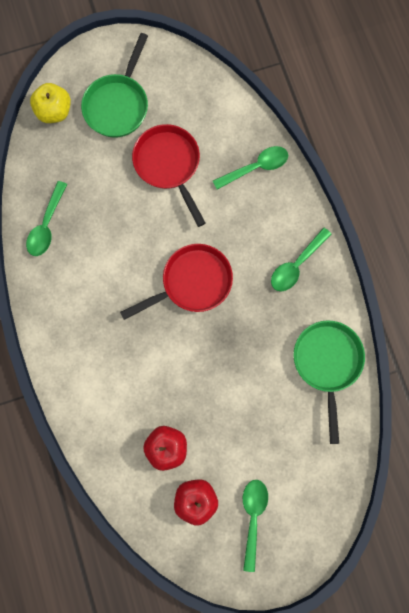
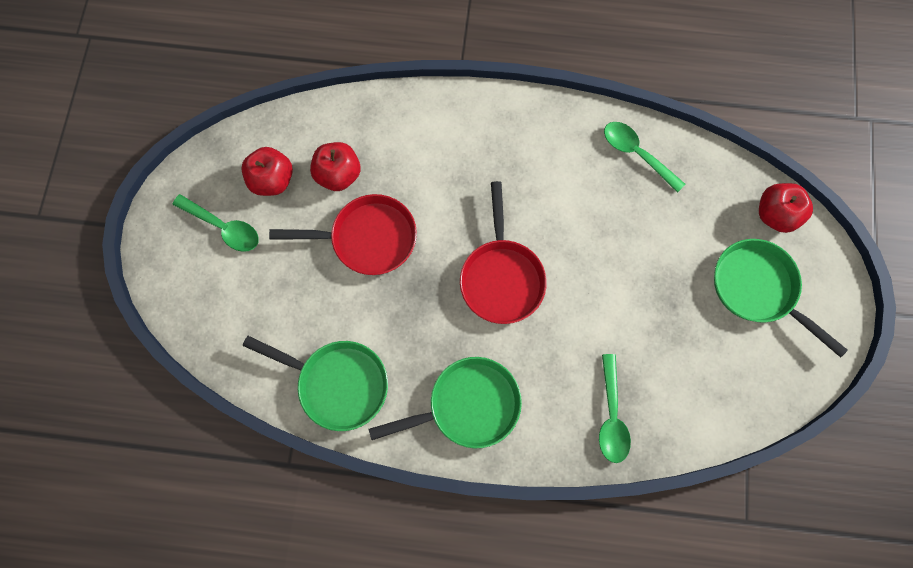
camera: 115 degrees right, 5 degrees down
(54, 111) = (775, 215): yellow apple -> red apple
(169, 165) = (656, 314): red pan -> red pan (368, 238)
(296, 265) = (468, 405): green spoon -> green pan

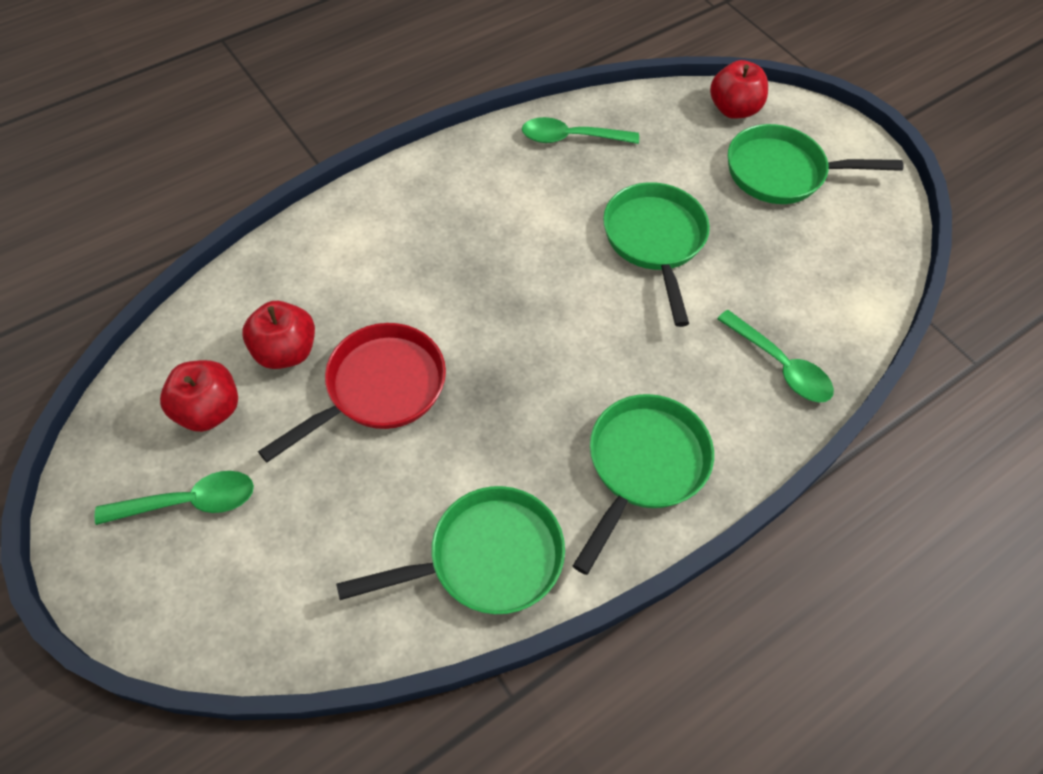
camera: 45 degrees left, 15 degrees down
(501, 277) = (555, 324): red pan -> none
(618, 271) = (655, 241): none -> green pan

